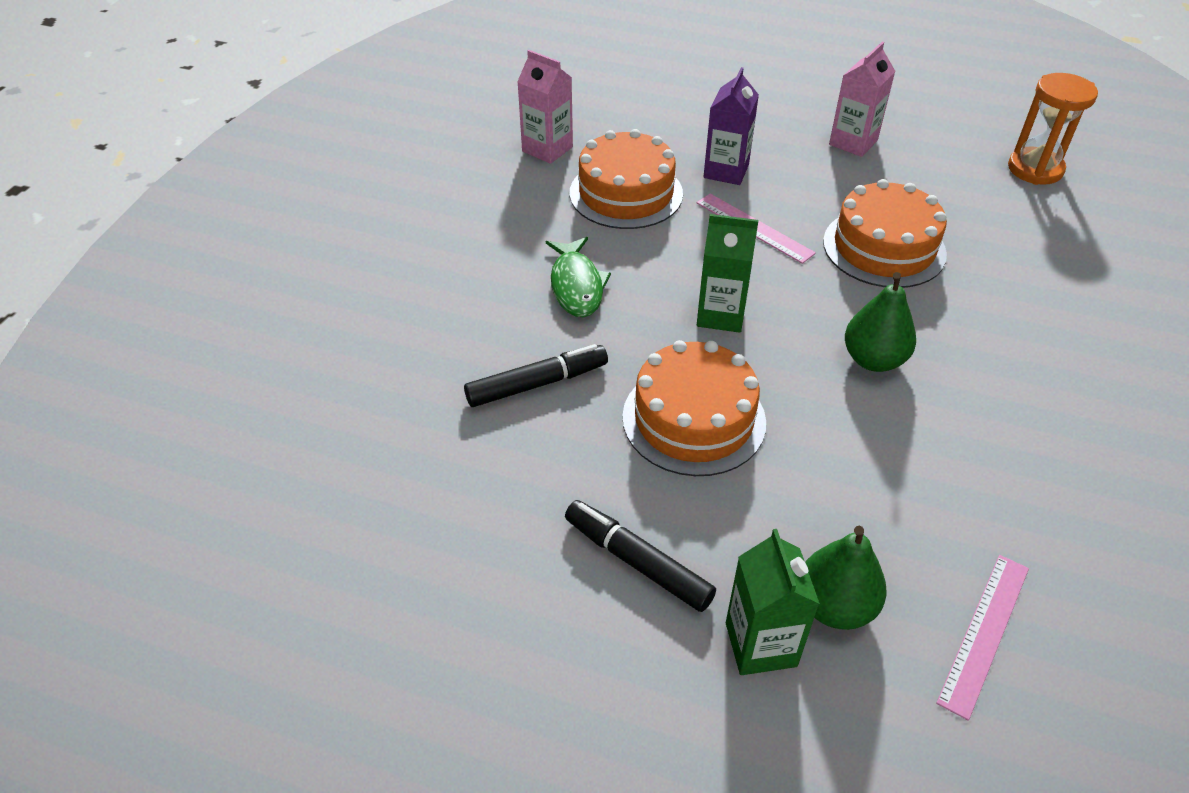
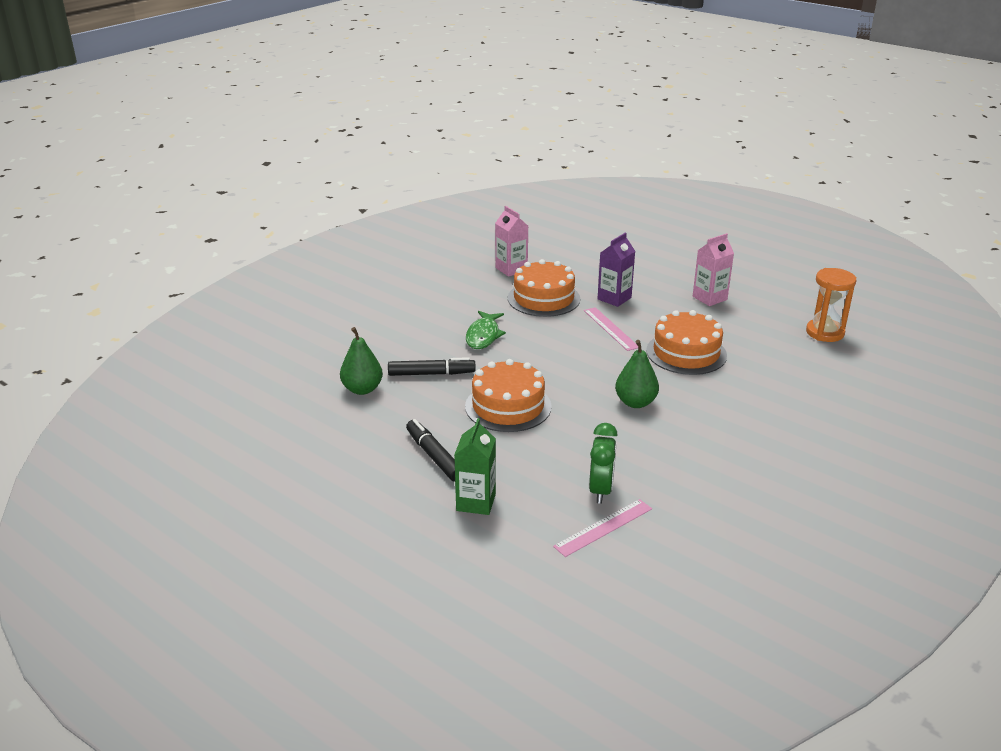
camera: 20 degrees right, 15 degrees down
(721, 315) = (558, 365): green carton -> none
(834, 606) = (527, 497): green pear -> green pear (362, 389)
(933, 554) = (601, 490): none -> green clock

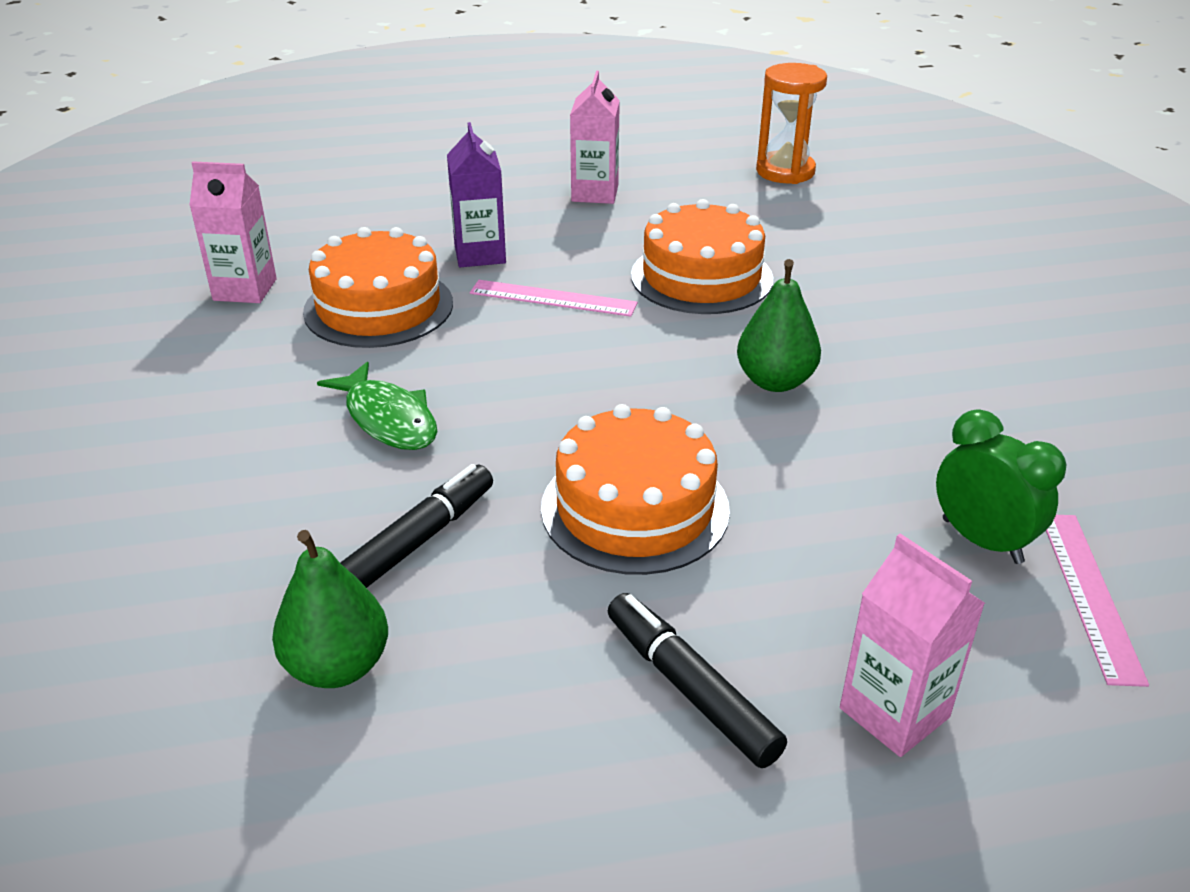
camera: 50 degrees left, 5 degrees up
(434, 456) = (690, 689): black marker -> black marker turned 45 degrees clockwise
(476, 502) = (894, 713): green carton -> pink carton

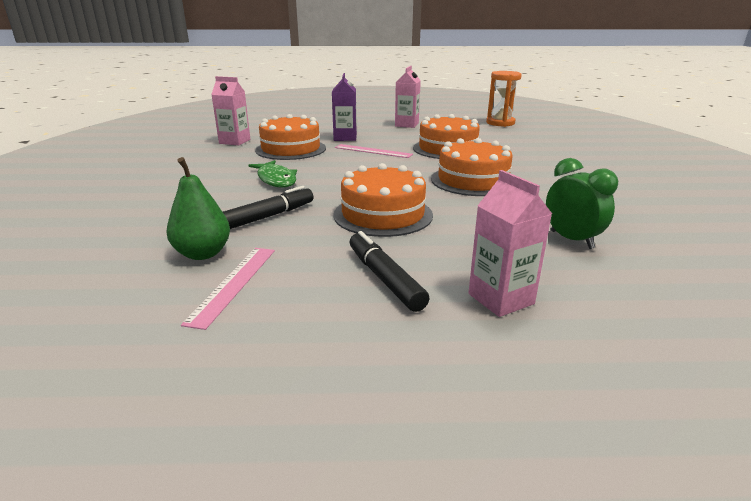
camera: 10 degrees right, 10 degrees down
(775, 381) = (473, 180): green pear -> orange cake
(1090, 594) = (633, 264): pink ruler -> pink ruler (234, 284)

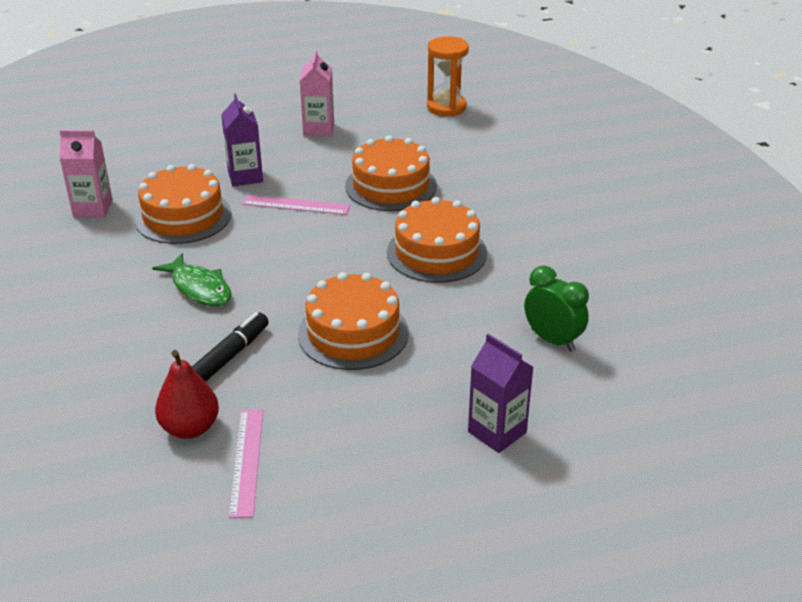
camera: 15 degrees left, 10 degrees up
(203, 253) = (190, 428): green pear -> red pear
(384, 278) = (387, 427): black marker -> none
(501, 299) = (497, 432): pink carton -> purple carton

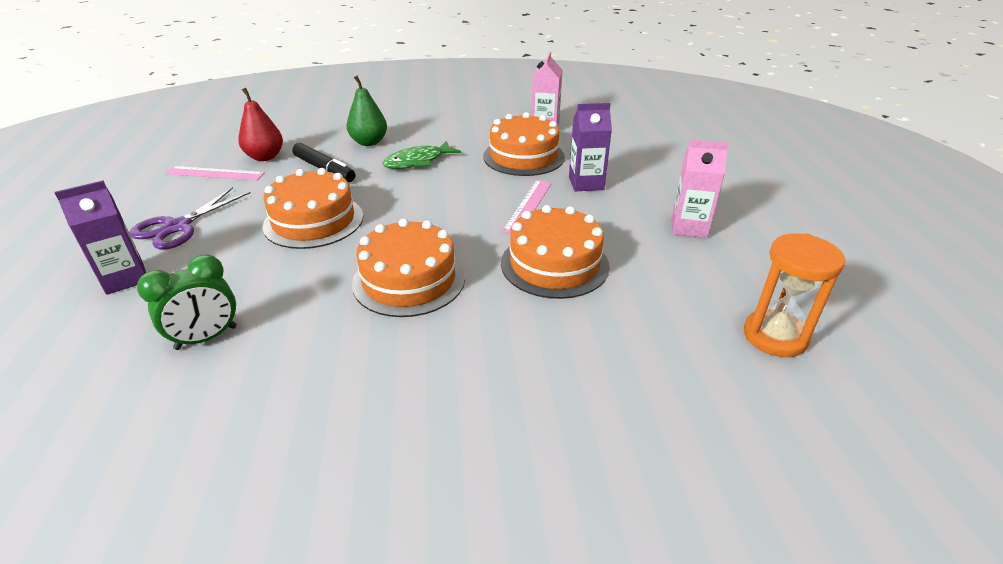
camera: 100 degrees right, 0 degrees up
(139, 340) = (369, 142): none -> green pear
(390, 436) = (178, 227): none -> purple scissors

